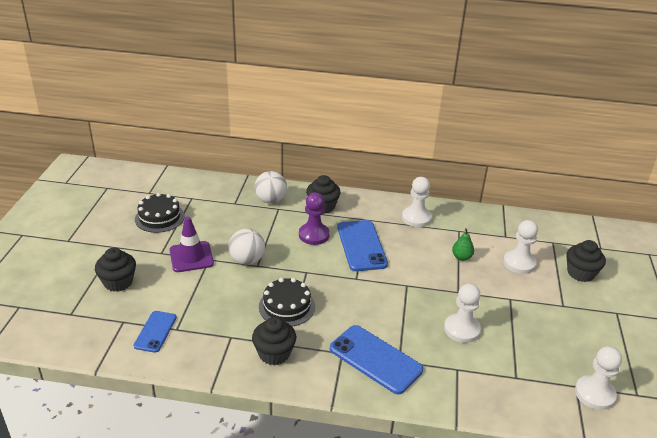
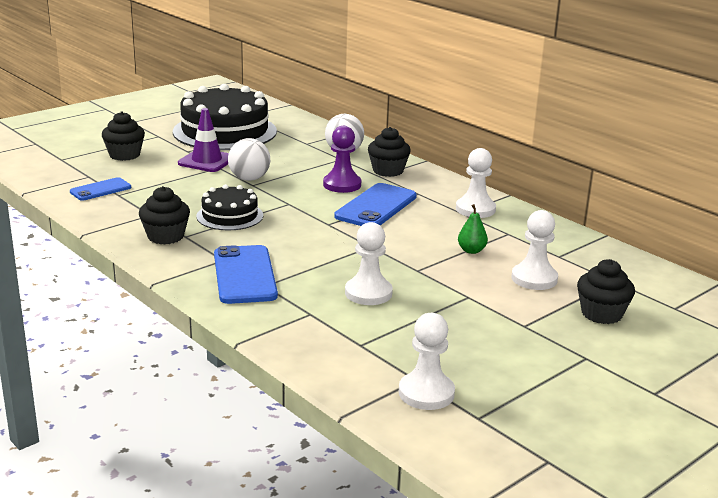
camera: 40 degrees right, 10 degrees down
(159, 217) = (225, 131): black cake -> black cake, size x1.89

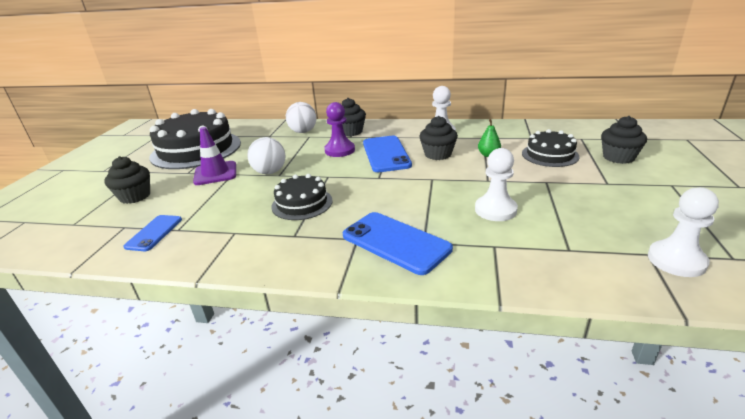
camera: 35 degrees left, 5 degrees up
(165, 236) = (279, 244): black cupcake -> black cupcake (438, 154)
(534, 279) = (550, 155): white pawn -> black cake

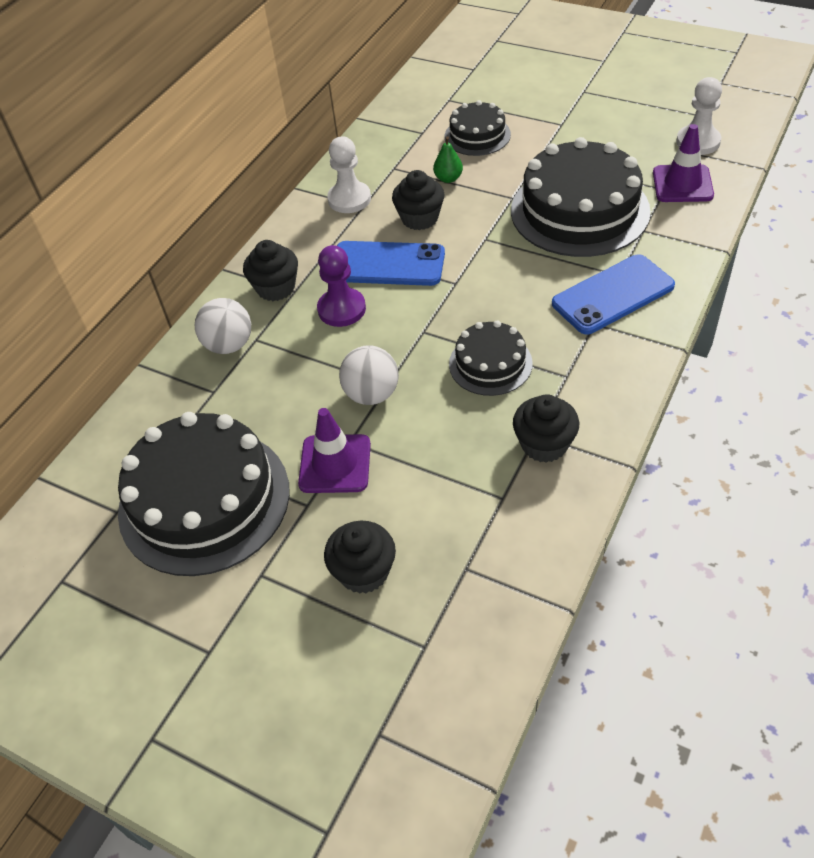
camera: 70 degrees left, 20 degrees up
(154, 233) = (501, 525): blue phone -> none
(495, 210) = (579, 210): white pawn -> black cake
(588, 259) = (682, 184): none -> purple traffic cone
(618, 157) = (511, 96): black cupcake -> black cupcake (544, 444)

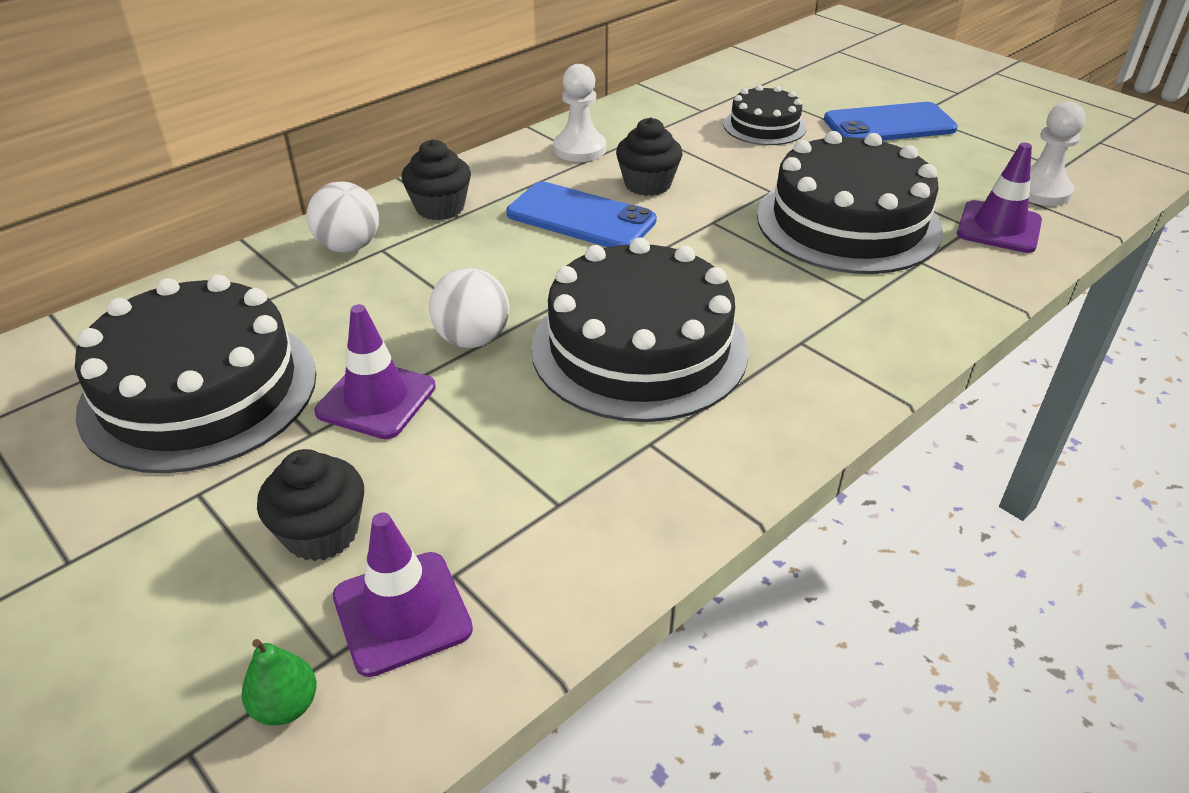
camera: 15 degrees right, 10 degrees down
(341, 309) = (498, 246): purple pawn -> none
(448, 178) = (705, 156): green pear -> green pear (286, 706)
(449, 604) = (402, 613): none -> purple traffic cone
(490, 364) = (639, 348): black cake -> black cake, size x1.89
(544, 444) = (653, 458): black cupcake -> none
(612, 295) = (843, 318): blue phone -> blue phone (889, 124)

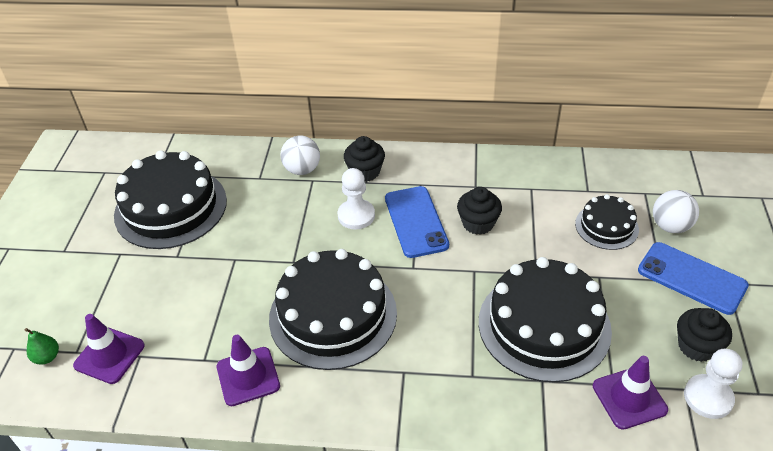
camera: 50 degrees right, 5 degrees up
(321, 533) = (129, 302): black cupcake -> black cupcake (696, 346)
(376, 399) = (213, 258): purple traffic cone -> purple traffic cone (248, 376)
(472, 339) = (280, 256): white ball -> white ball (670, 226)
(579, 149) = (479, 176): white pawn -> white pawn (356, 215)

